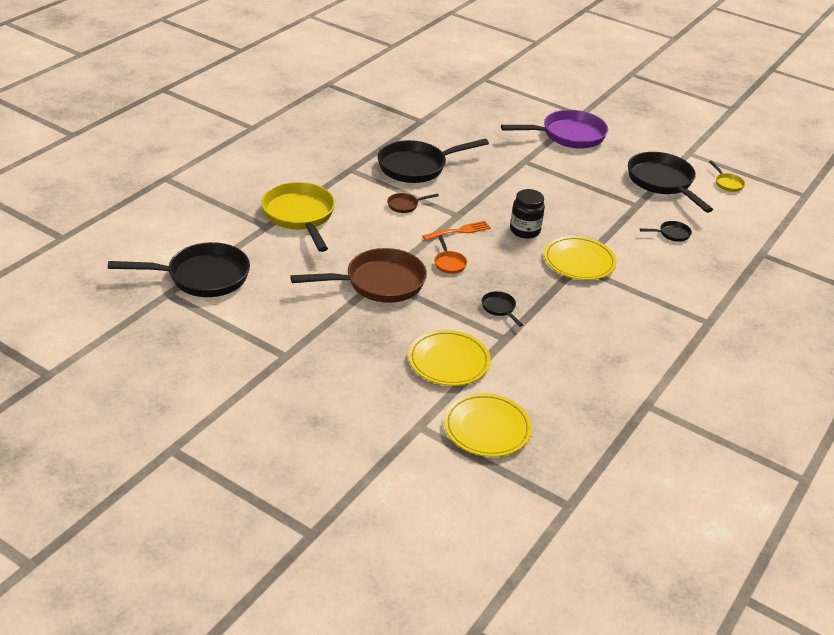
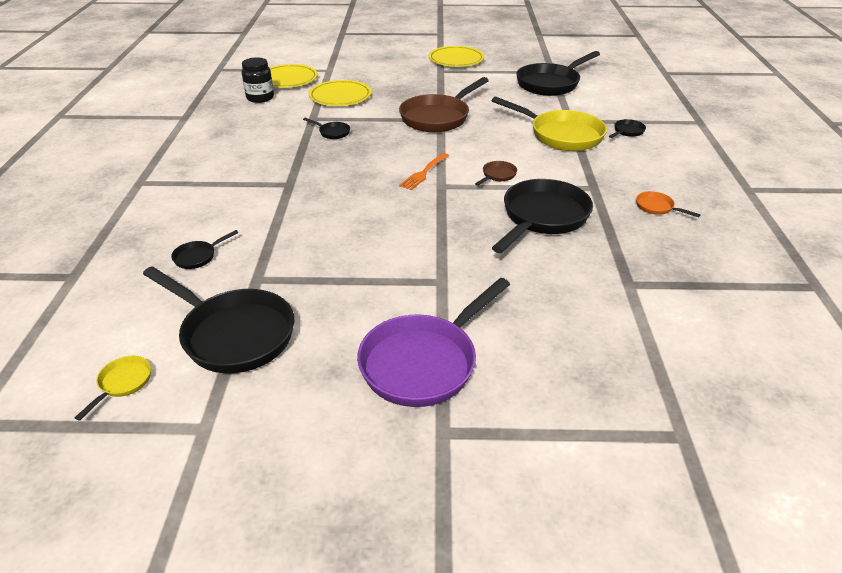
camera: 150 degrees right, 0 degrees up
(241, 196) = (627, 132): none -> black pan
(449, 263) = (403, 146): orange pan -> orange pan (657, 207)
(525, 231) = (364, 196): black jar -> black jar (260, 98)
(579, 261) = (290, 188): yellow plate -> yellow plate (456, 60)
(727, 183) = (123, 383): yellow pan -> yellow pan turned 75 degrees clockwise

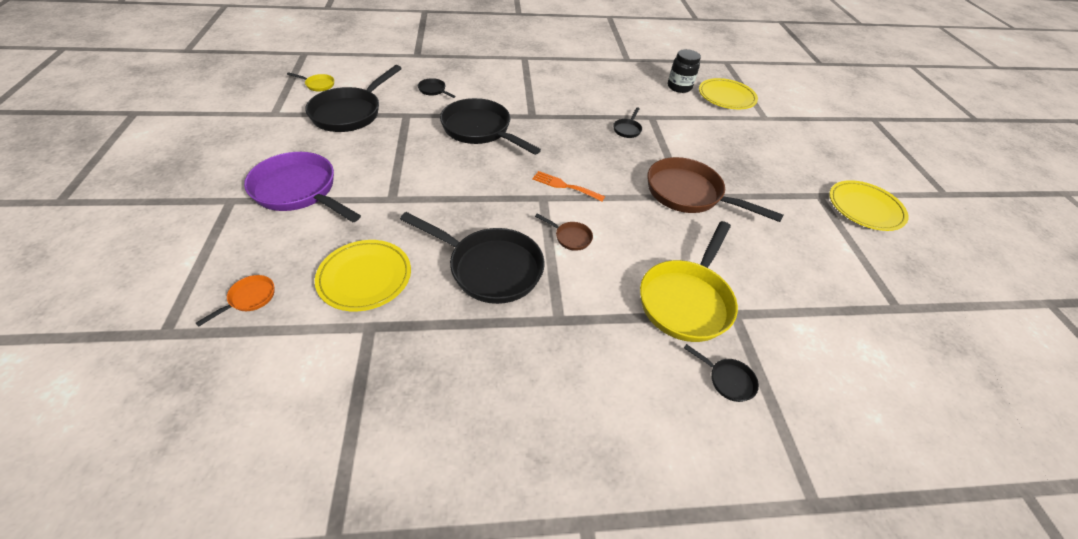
camera: 80 degrees right, 10 degrees up
(340, 97) = (705, 128): yellow plate -> yellow plate (365, 277)
(550, 84) = (850, 302): black pan -> black pan (480, 130)
(657, 207) = (519, 380): orange pan -> orange pan (249, 298)

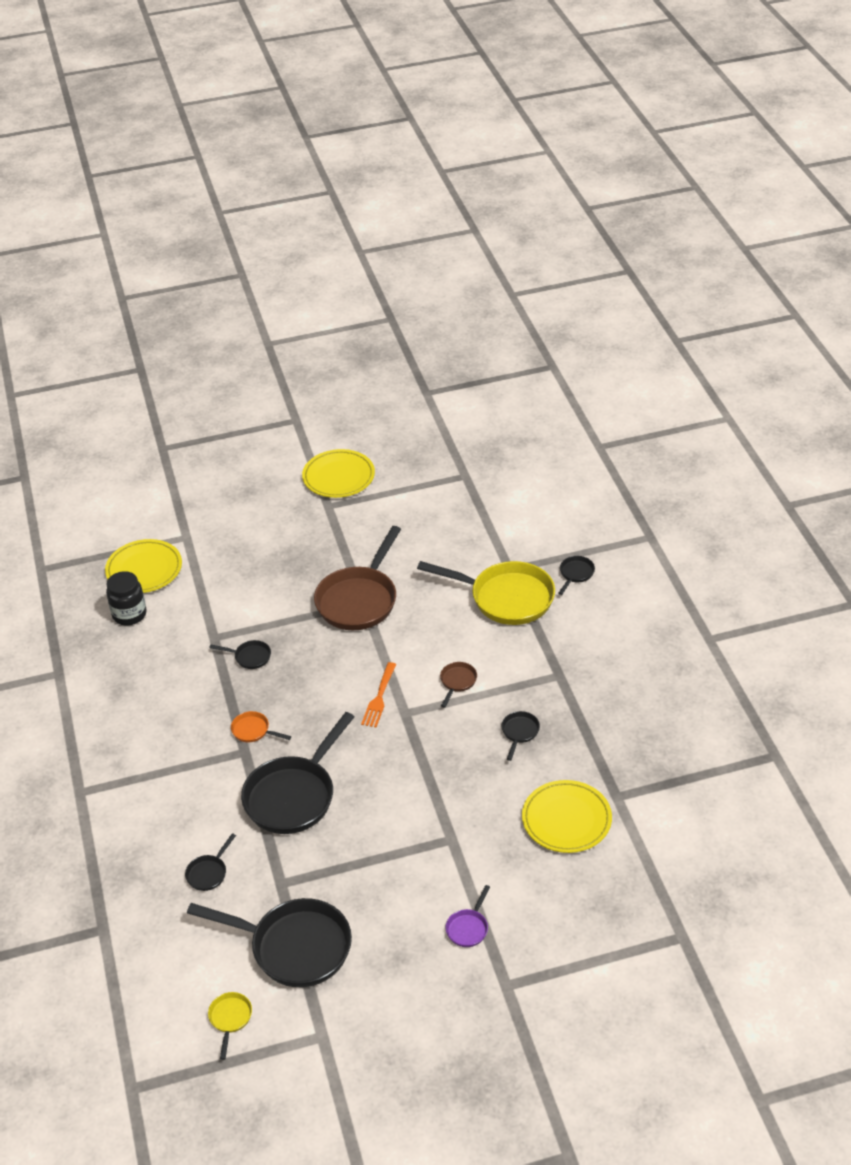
camera: 95 degrees left, 5 degrees down
(249, 298) = (623, 895): orange pan -> orange pan (253, 731)
(299, 191) = (468, 928): purple pan -> purple pan, size x0.43
(490, 268) = (519, 732): black pan -> black pan, size x0.43

